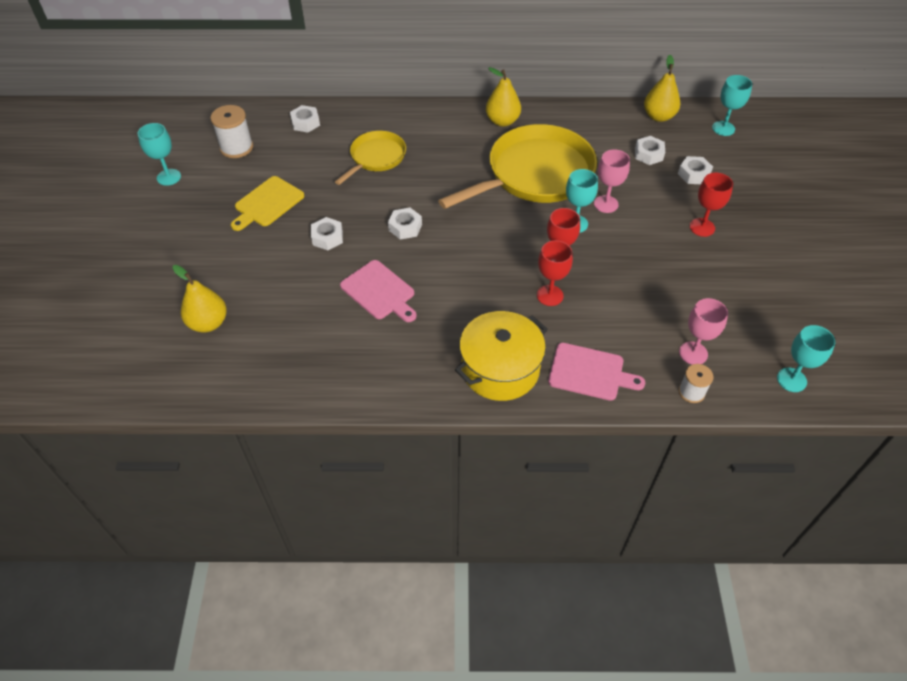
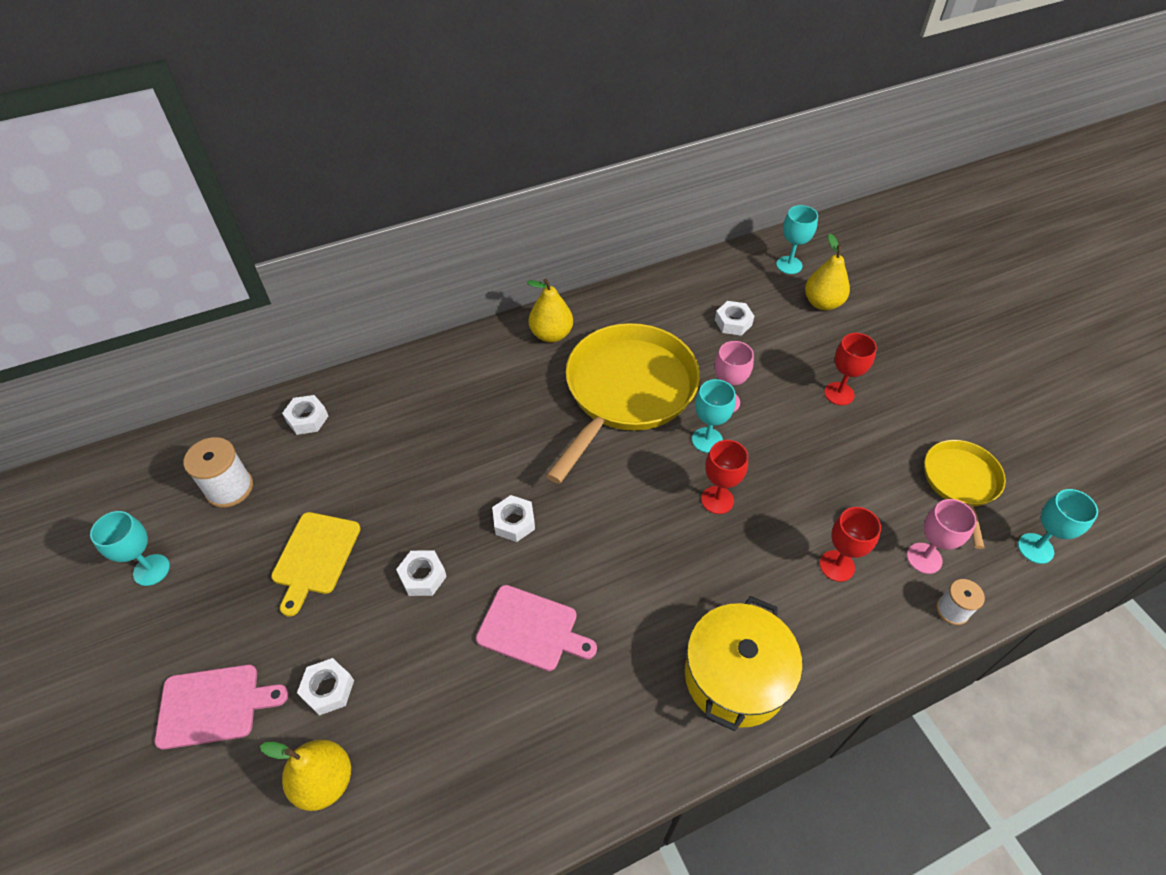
camera: 25 degrees left, 0 degrees up
(376, 157) = (425, 437): yellow pan -> yellow pan (960, 482)
(550, 295) = (733, 548): red goblet -> red goblet (837, 566)
(590, 372) = (835, 634): pink cutting board -> pink cutting board (214, 705)
(658, 116) = (716, 272): yellow pear -> yellow pear (822, 303)
(693, 174) = (792, 331): white nut -> white nut (328, 689)

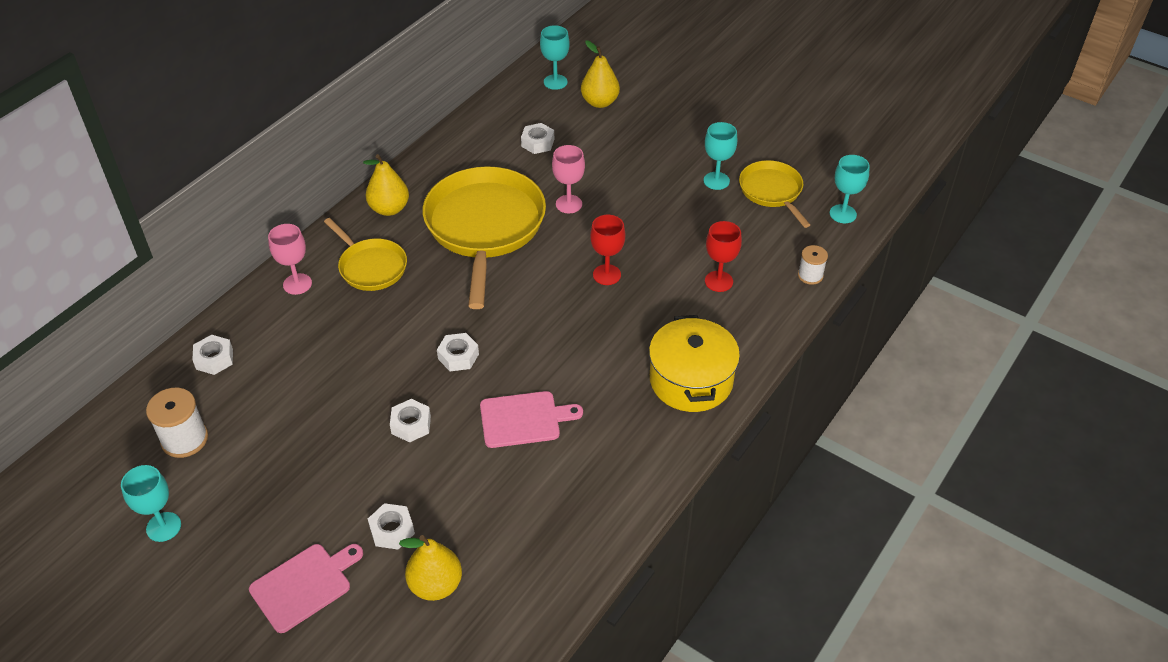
camera: 30 degrees left, 5 degrees down
(315, 557) = (307, 452): yellow cutting board -> none
(497, 387) = (371, 267): none -> yellow pan
(707, 440) = (572, 237): turquoise goblet -> turquoise goblet (716, 181)
(839, 393) = (652, 164): red goblet -> none
(924, 558) = (774, 251): pink goblet -> pink goblet (297, 284)

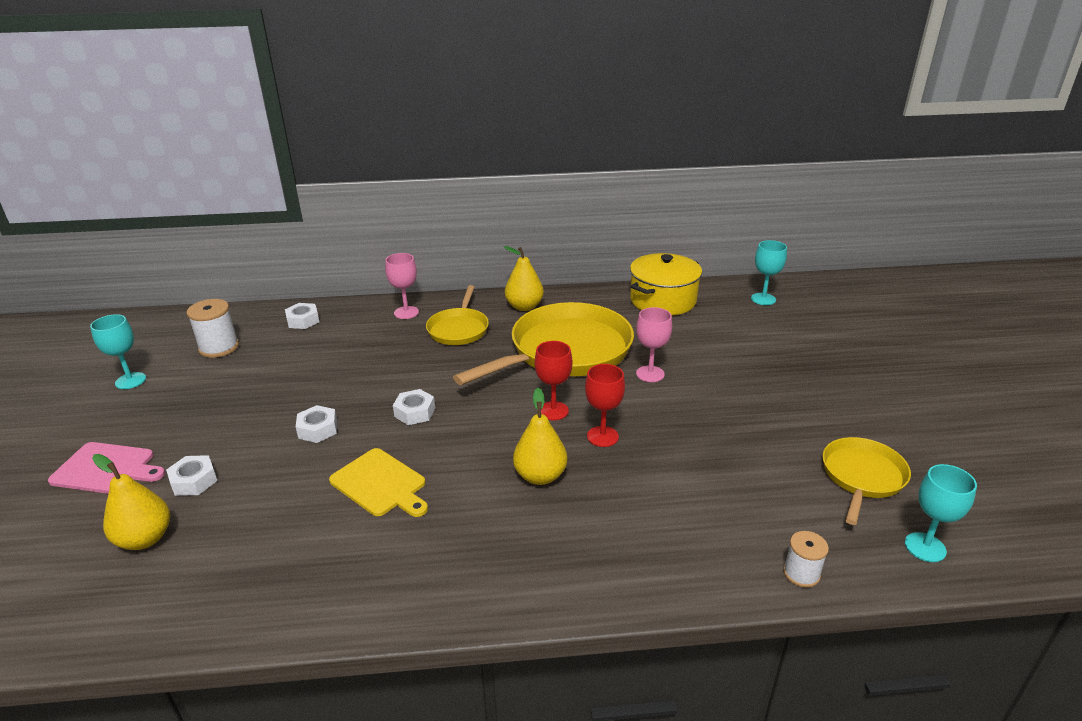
camera: 50 degrees right, 15 degrees down
(524, 419) = (380, 484): pink cutting board -> yellow cutting board
(537, 143) = (688, 326): white nut -> none
(600, 102) = (782, 327): yellow pear -> yellow pear (540, 476)
(691, 380) = (542, 565): yellow pot -> yellow pot (663, 300)
(716, 181) = (811, 434): turquoise goblet -> none
(718, 281) = (693, 509): red goblet -> red goblet (553, 411)

